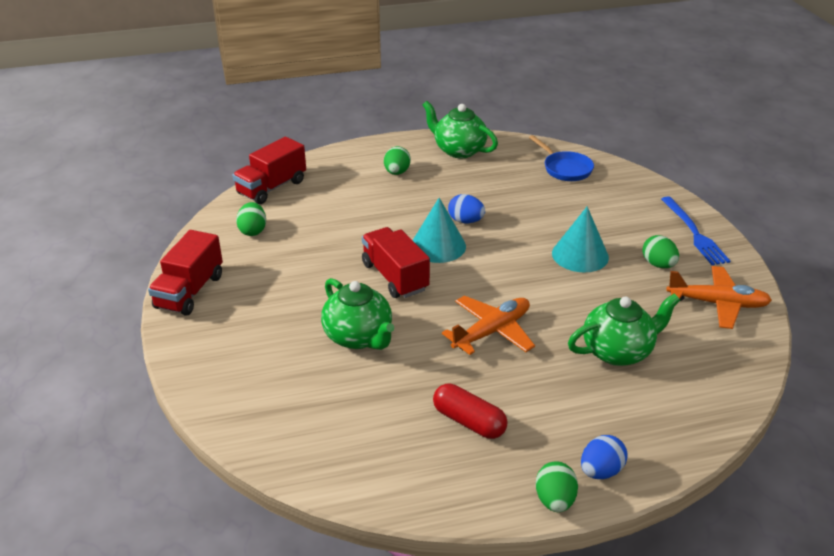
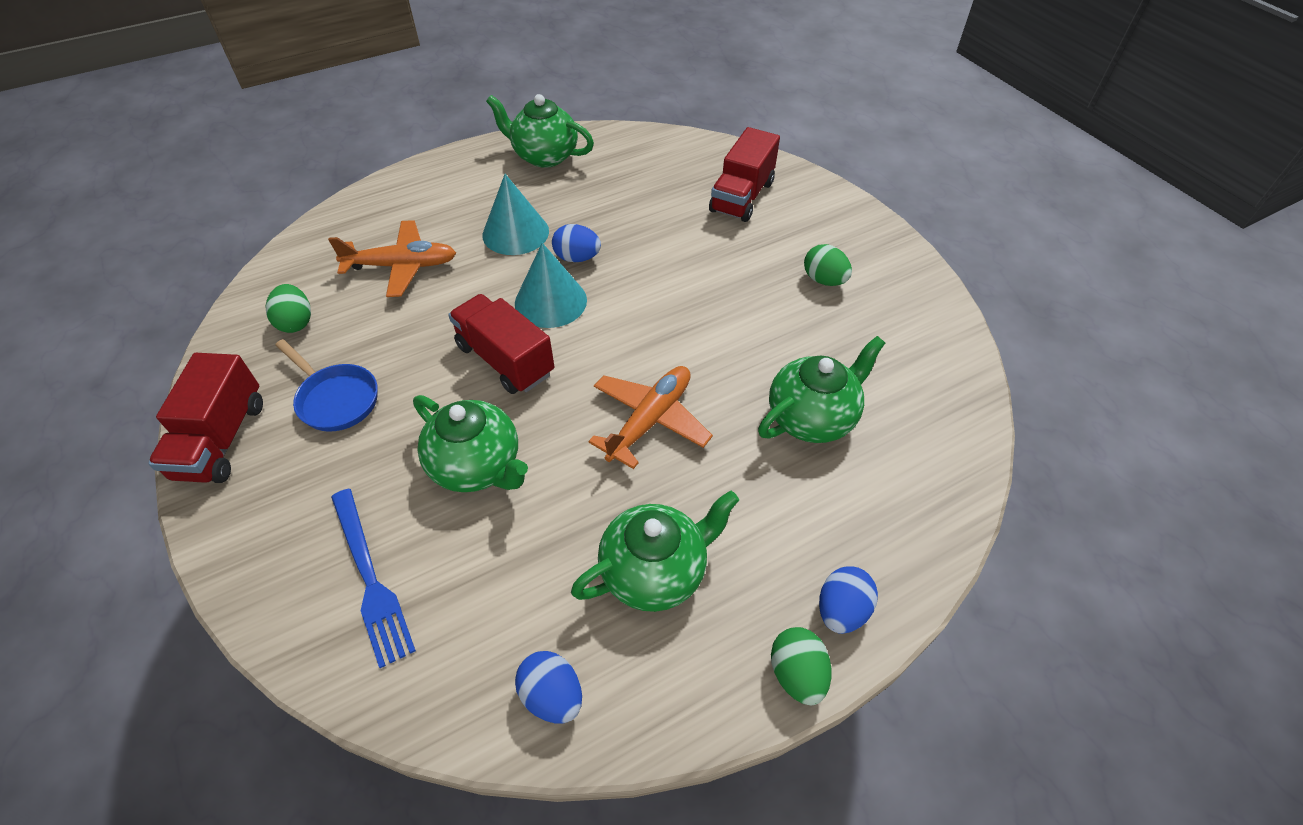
camera: 15 degrees left, 15 degrees up
(272, 187) = (310, 250): red truck -> red truck (742, 197)
(377, 476) = (552, 695): none -> blue egg
(397, 172) = (473, 200): green egg -> none
(469, 421) = (655, 571): red capsule -> green teapot
(565, 169) = (679, 162): blue pan -> blue pan (335, 399)
(580, 255) = (729, 283): turquoise cone -> turquoise cone (515, 233)
(694, 233) = (852, 228): blue fork -> blue fork (370, 578)
(717, 304) = (907, 323): orange plane -> orange plane (402, 266)

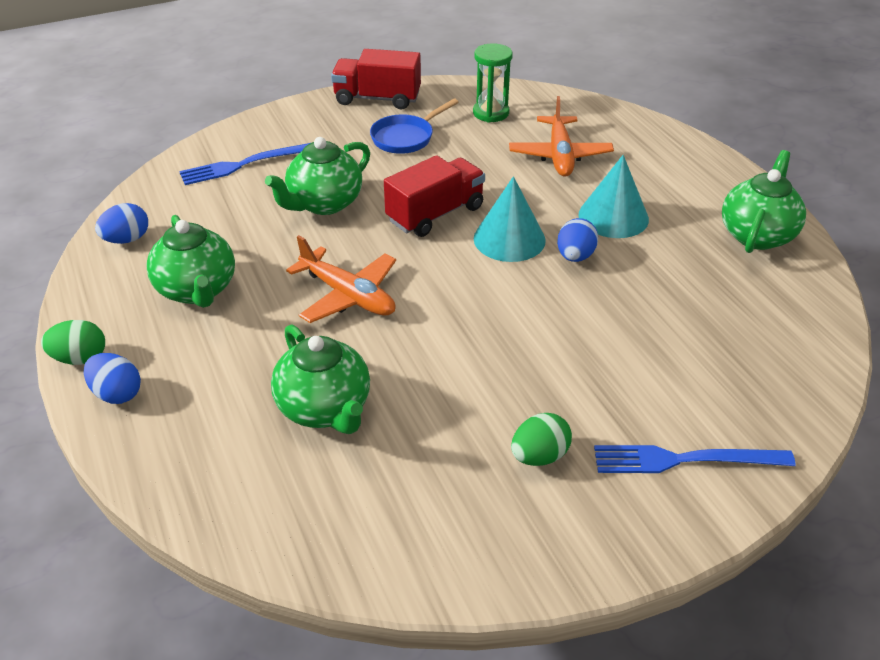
camera: 95 degrees right, 10 degrees down
(296, 322) = (491, 113): green egg -> green hourglass
(742, 197) = (706, 398): red truck -> none
(804, 210) = (685, 460): none -> blue fork

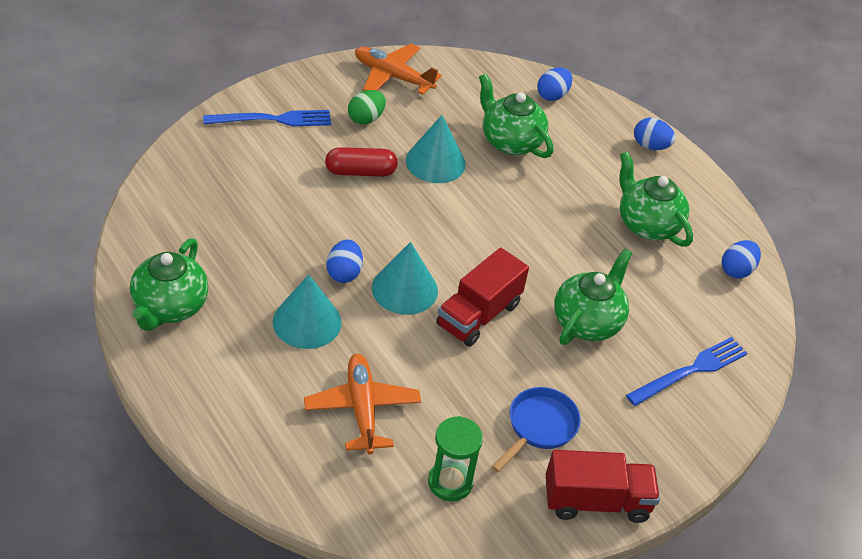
camera: 165 degrees right, 5 degrees up
(80, 358) = (693, 168): green egg -> none
(219, 491) = (552, 95): none -> blue egg
(348, 296) = (527, 225): orange plane -> orange plane (392, 76)
(444, 381) = (435, 162): none -> turquoise cone
(551, 371) = (360, 172): none -> red capsule

